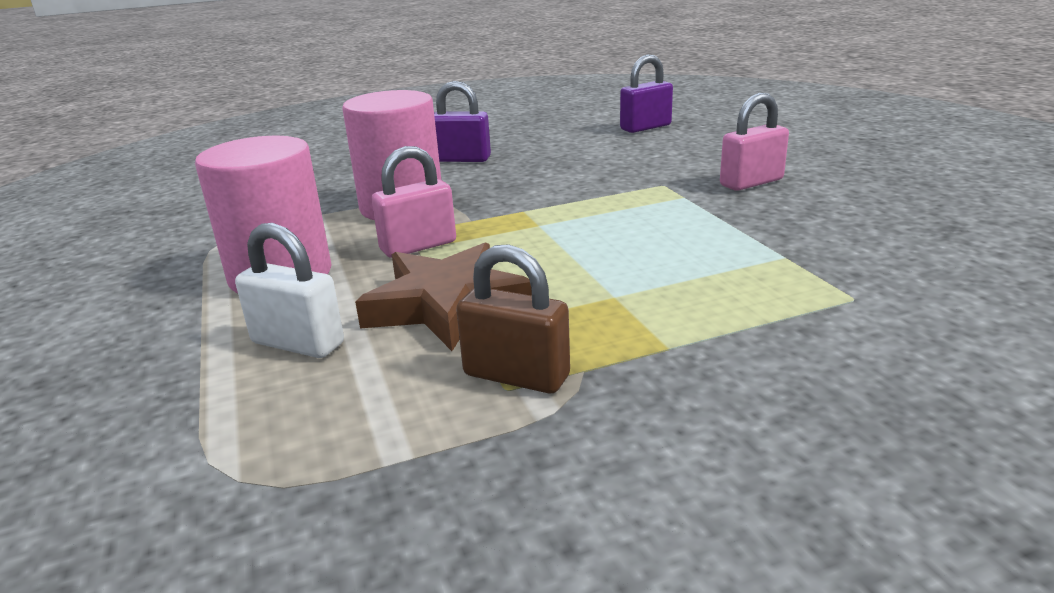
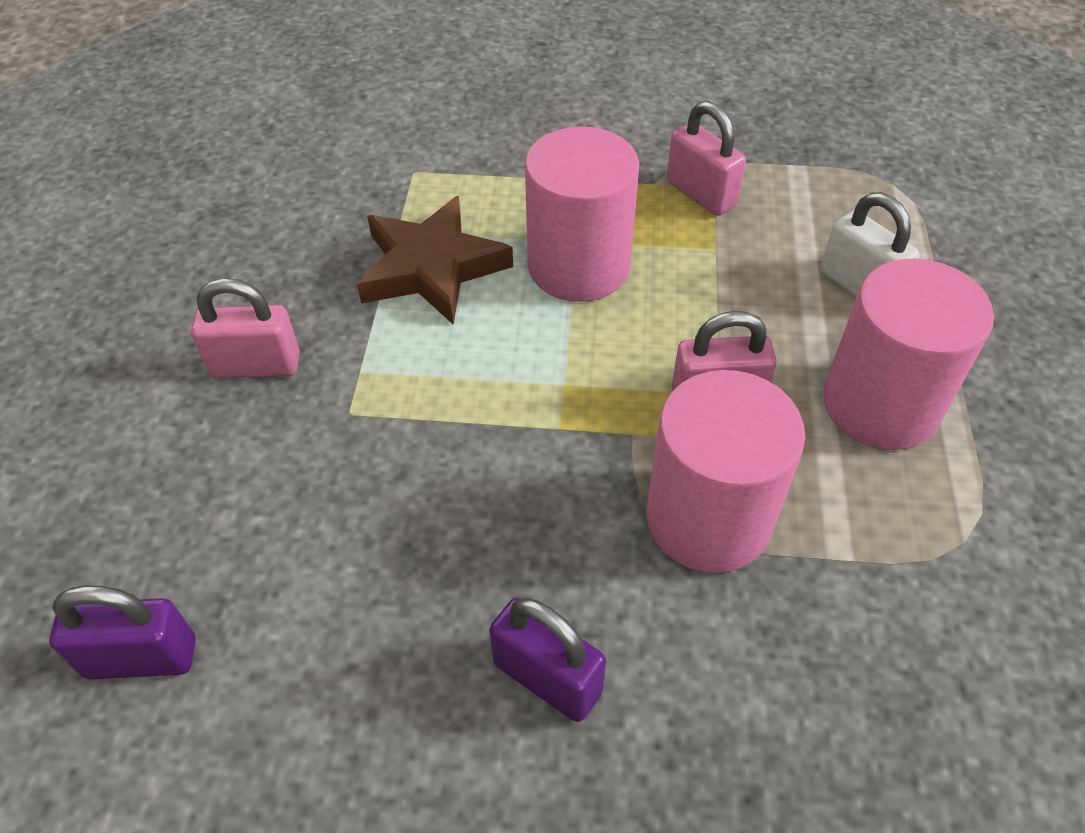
camera: 155 degrees left, 25 degrees up
(447, 304) = (721, 285): brown star -> brown star (431, 267)
(516, 376) = (701, 194): brown padlock -> pink padlock
(594, 280) = (579, 266): none -> pink cylinder

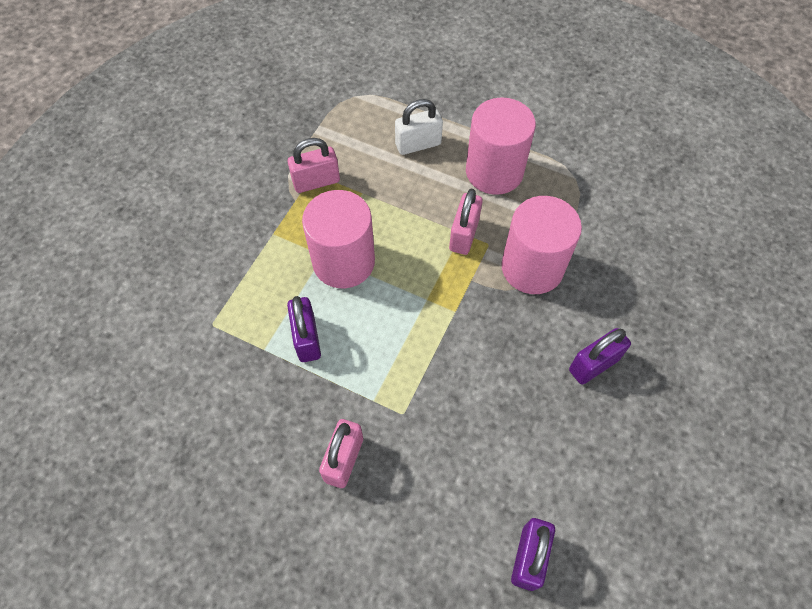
camera: 70 degrees left, 10 degrees up
(431, 267) = (307, 338): brown star -> purple padlock

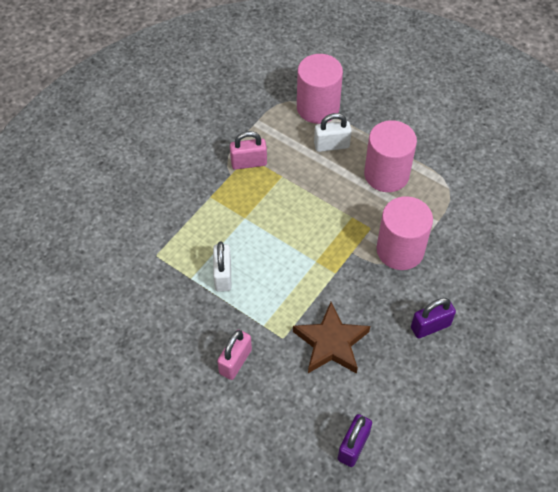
camera: 10 degrees right, 5 degrees down
(307, 338) = (223, 275): purple padlock -> white padlock
(343, 262) = (259, 225): pink cylinder -> pink cylinder (318, 107)
(464, 235) = (353, 218): pink padlock -> none
(468, 410) = (331, 343): none -> brown star

